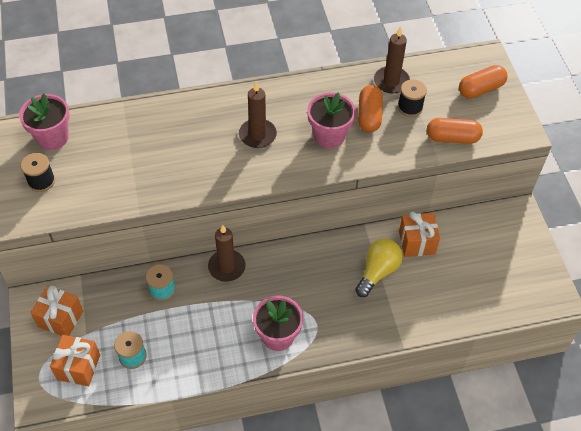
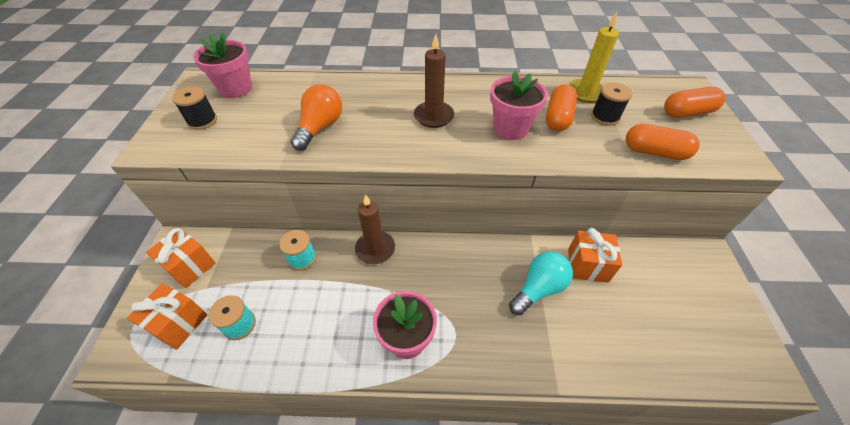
camera: 15 degrees right, 5 degrees down
(157, 167) = (320, 128): none -> orange light bulb
(378, 272) = (538, 288): yellow light bulb -> turquoise light bulb
(391, 81) = (585, 93): brown candle -> yellow candle

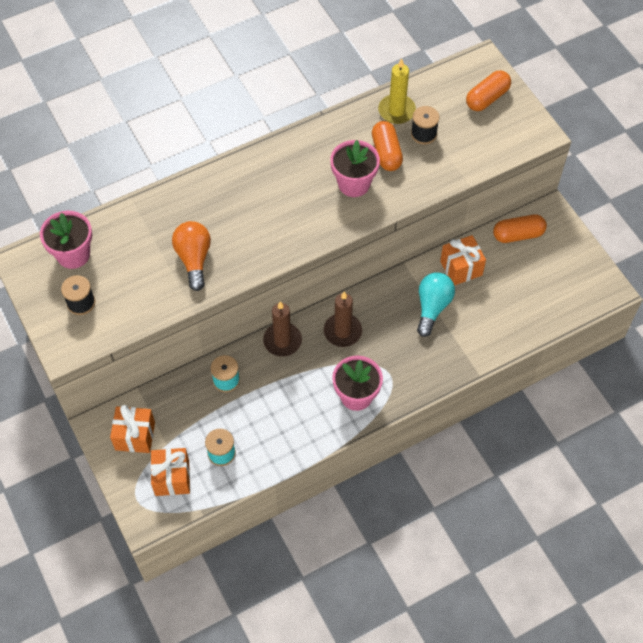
camera: 30 degrees left, 10 degrees up
(433, 116) = (282, 200): brown candle -> brown candle (342, 331)
(654, 152) = (474, 156): orange capsule -> orange capsule (518, 235)

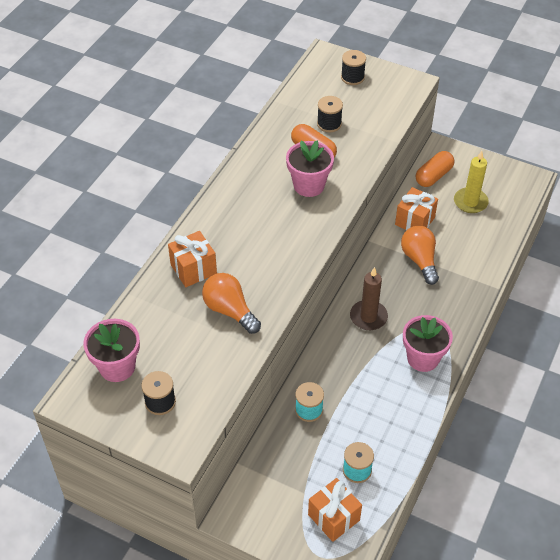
camera: 35 degrees left, 10 degrees down
(135, 436) = (271, 504): orange gift -> orange gift (193, 269)
(282, 341) = (327, 352): brown candle -> none
(396, 111) = (293, 118): yellow candle -> yellow candle (470, 202)
(432, 307) = (419, 260): turquoise light bulb -> orange light bulb
(487, 98) = (352, 77): orange capsule -> black spool

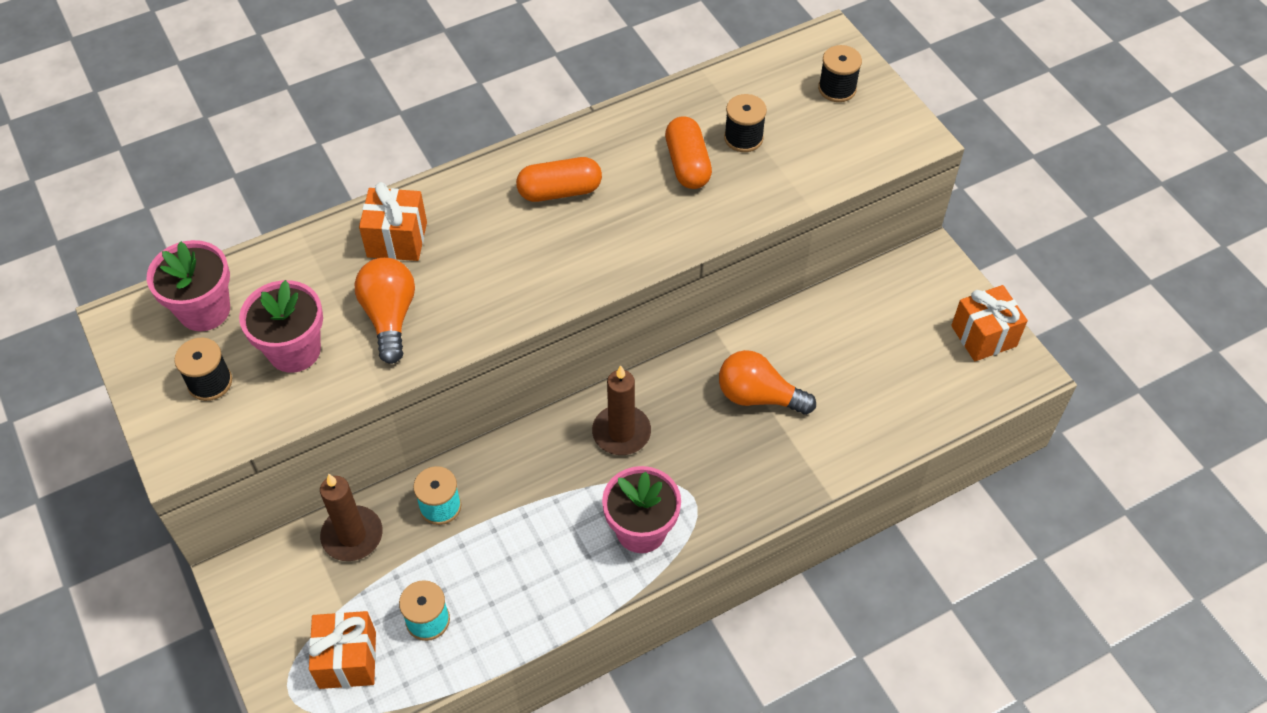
camera: 35 degrees right, 5 degrees up
(275, 454) = (352, 535): none -> brown candle
(309, 185) = (638, 208): pink flower pot -> pink flower pot (294, 350)
(414, 221) = (801, 339): orange gift -> orange gift (983, 336)
(419, 260) = (758, 396): orange light bulb -> orange light bulb turned 90 degrees counterclockwise
(433, 176) = (885, 291): orange capsule -> orange capsule (560, 191)
(470, 202) = (904, 356): yellow candle -> none

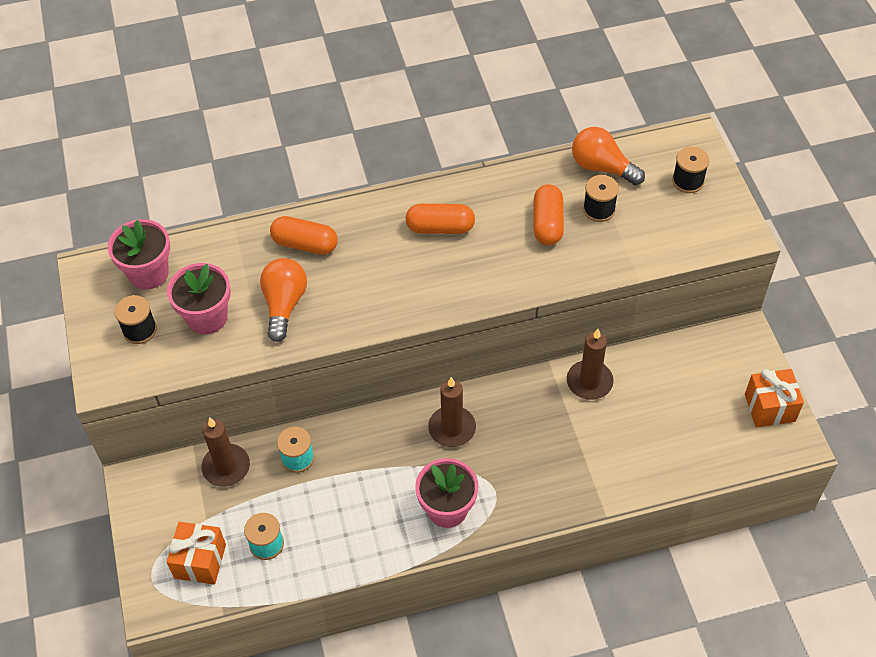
camera: 15 degrees right, 0 degrees up
(397, 239) = (305, 244): orange gift -> orange capsule
(758, 396) = (569, 421): orange light bulb -> orange light bulb (602, 167)
(770, 346) = (589, 382): none -> brown candle

